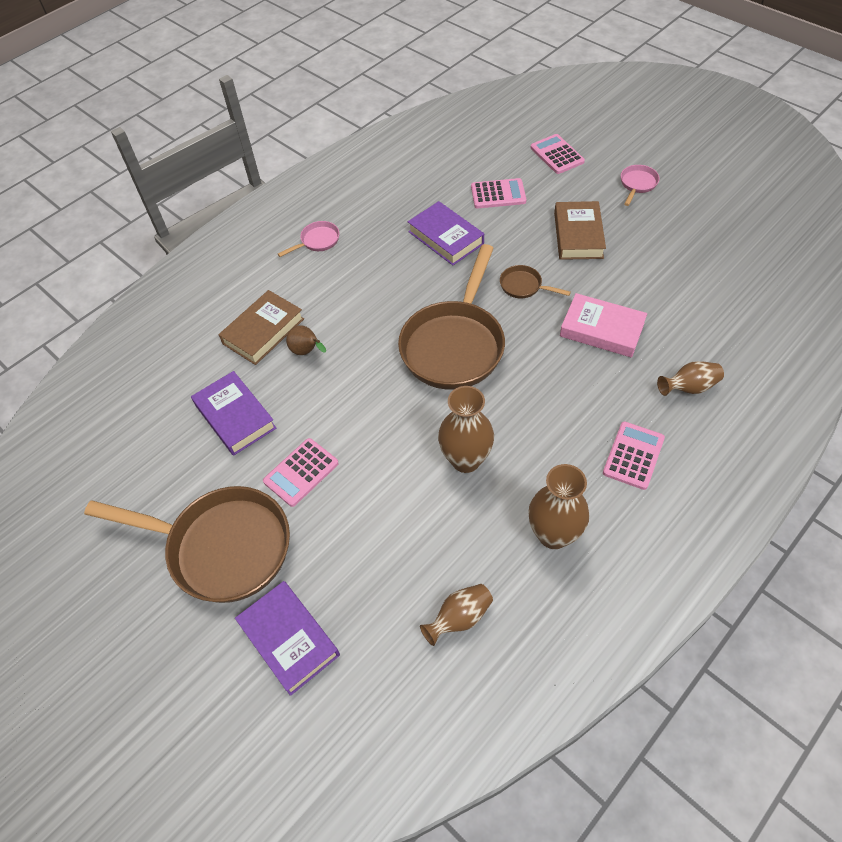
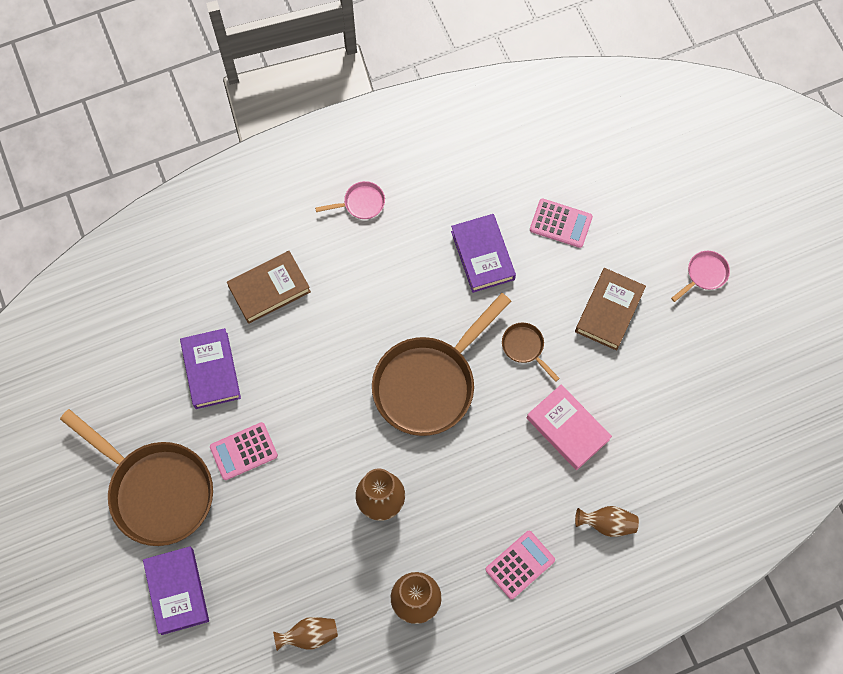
camera: 20 degrees right, 15 degrees up
(307, 351) = (298, 330): brown pear -> none
(557, 155) = (647, 197): pink calculator -> none

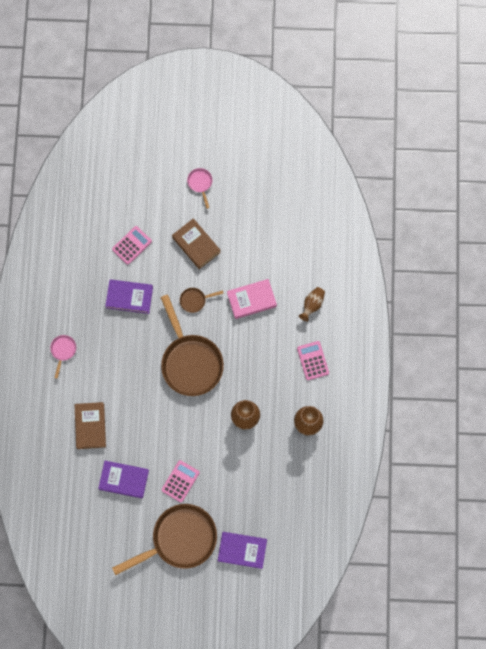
camera: 65 degrees left, 5 degrees up
(243, 451) = (180, 481): pink calculator -> pink calculator turned 150 degrees counterclockwise
(309, 635) = (298, 488): brown vase -> none

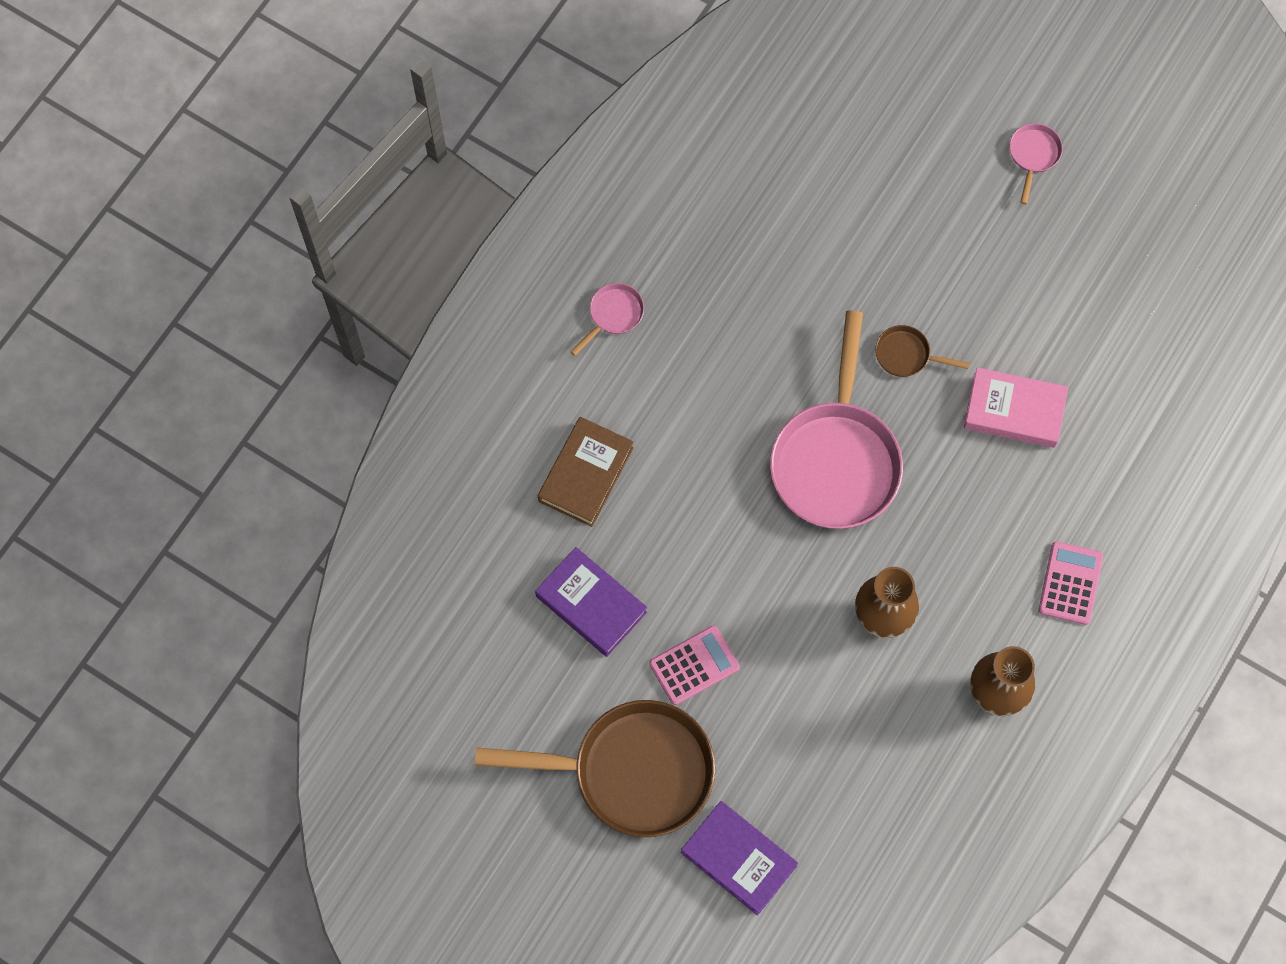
camera: 30 degrees right, 5 degrees down
(129, 297) = (788, 286): purple book -> none
(132, 245) = (845, 197): pink calculator -> none
(190, 361) = (836, 460): brown pan -> pink pan
(196, 245) = (965, 258): brown book -> none
(312, 305) = (1125, 481): brown vase -> none

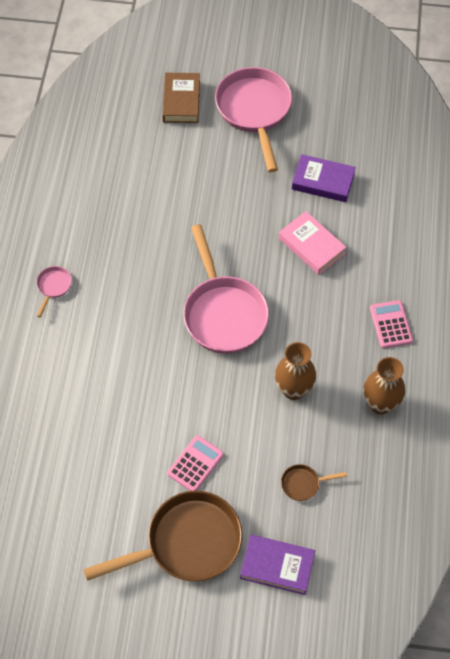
camera: 25 degrees left, 10 degrees down
(586, 474) = (78, 382): brown book -> brown book (181, 101)
(591, 604) = (115, 455): purple book -> purple book (323, 181)
(907, 355) = (236, 241): brown pan -> brown pan (303, 484)
(1014, 411) = (311, 246): pink book -> pink book turned 60 degrees clockwise
(1033, 155) = (254, 111): pink pan -> pink pan, size x2.37

